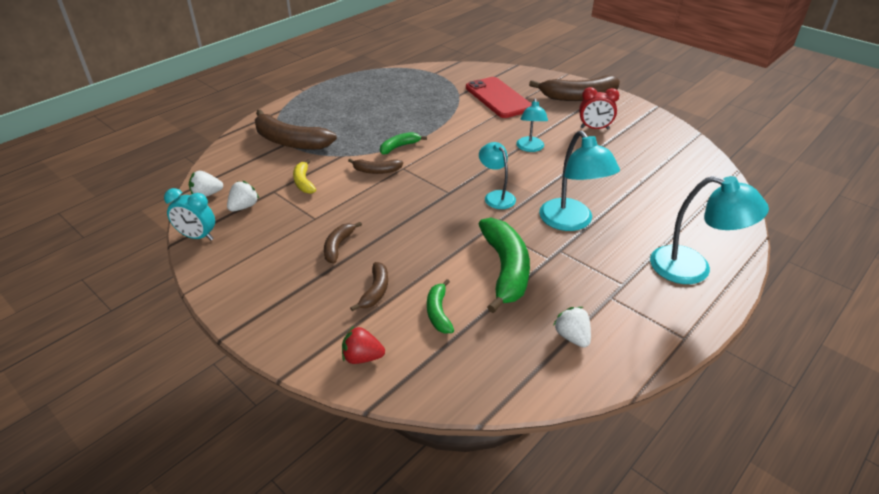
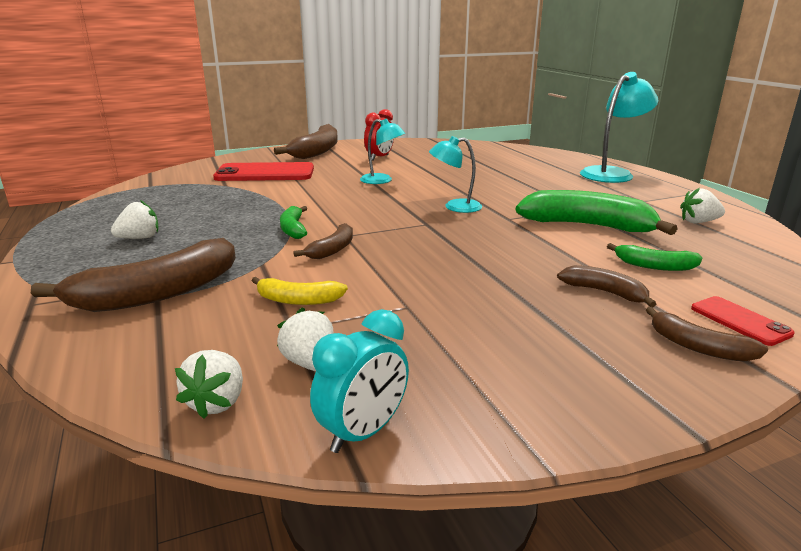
camera: 65 degrees left, 15 degrees down
(338, 246) = (492, 300): brown banana -> brown banana (698, 347)
(351, 107) = (139, 238): none -> white strawberry
(362, 357) = (740, 321): red strawberry -> red phone
(571, 222) = (524, 191): turquoise lamp -> none

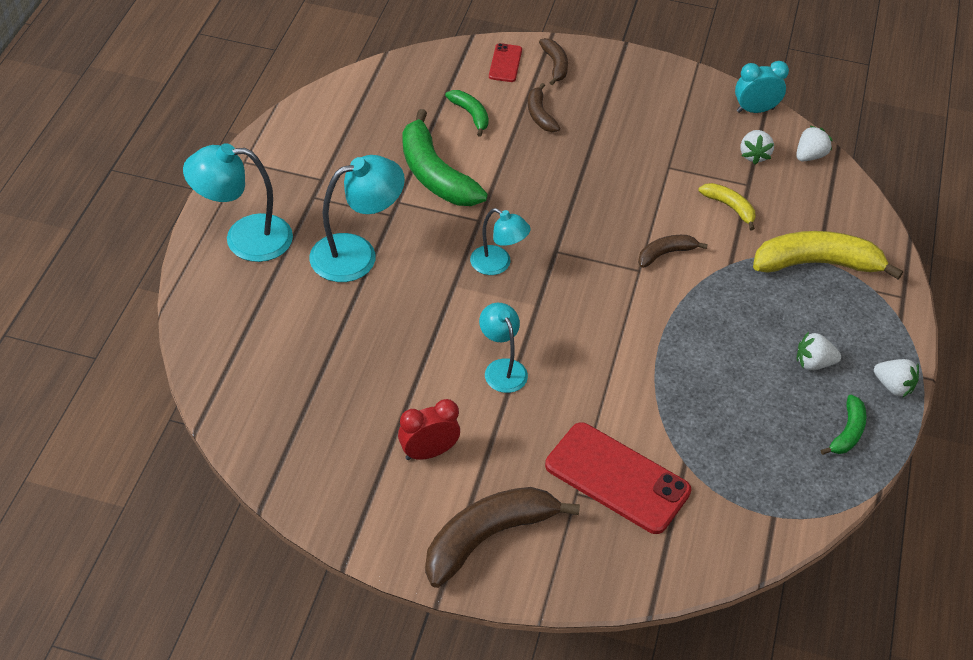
camera: 145 degrees left, 25 degrees up
(157, 293) = (817, 264): brown banana -> yellow banana
(293, 229) = (674, 305): green banana -> green banana (847, 432)
(545, 186) = (357, 254): none -> turquoise lamp
(698, 222) = (344, 131): white strawberry -> white strawberry (893, 386)

